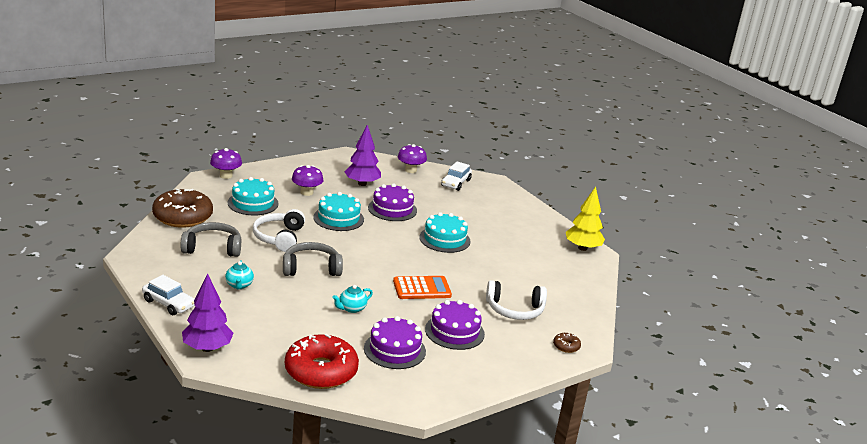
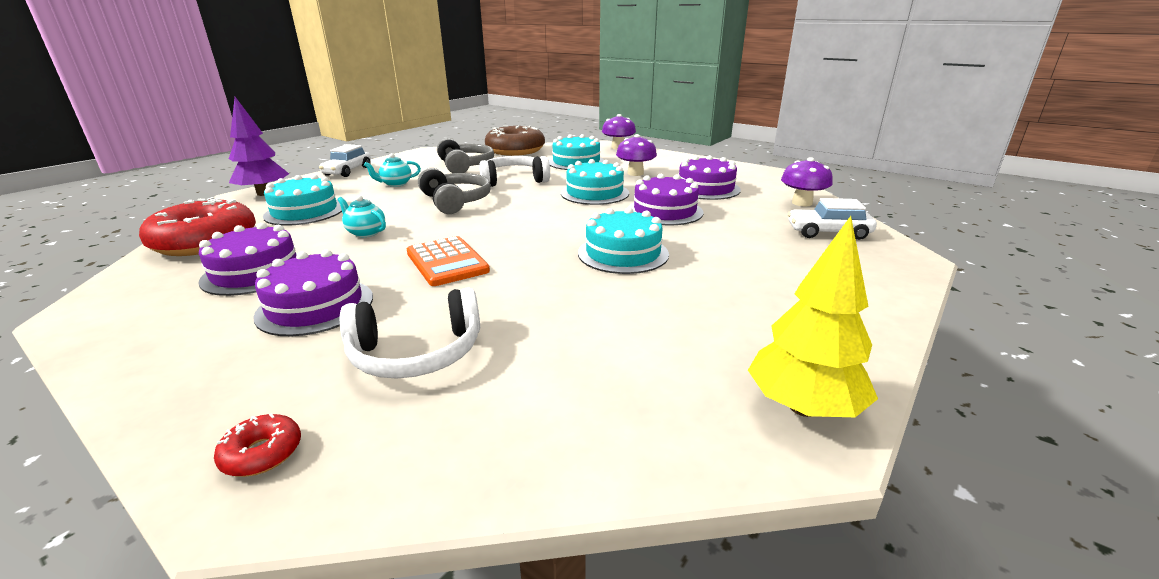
camera: 75 degrees right, 0 degrees up
(281, 330) = (305, 211): none -> turquoise cake
(362, 184) = (705, 188): purple tree -> purple cake
(514, 310) = (417, 353): white headphones -> white headphones turned 90 degrees counterclockwise
(566, 346) = (262, 453): brown donut -> red donut

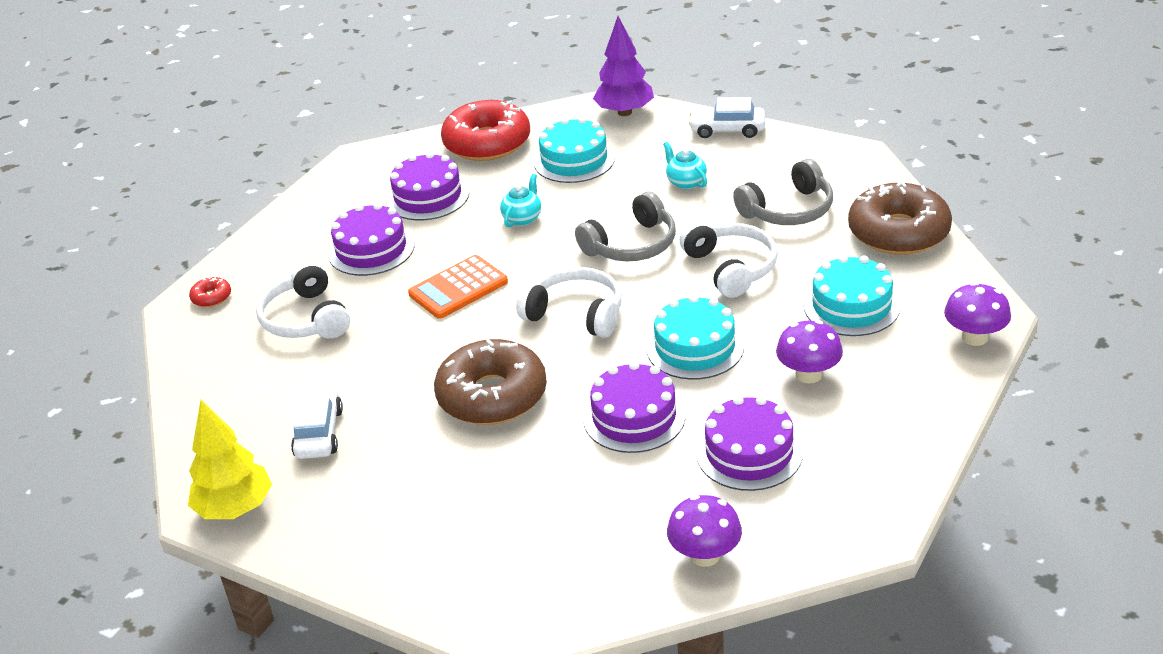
camera: 85 degrees right, 10 degrees up
(529, 221) = (576, 314): none -> white headphones
(623, 253) = (492, 396): turquoise cake -> brown donut
(828, 233) = (582, 568): white car -> white car (319, 433)

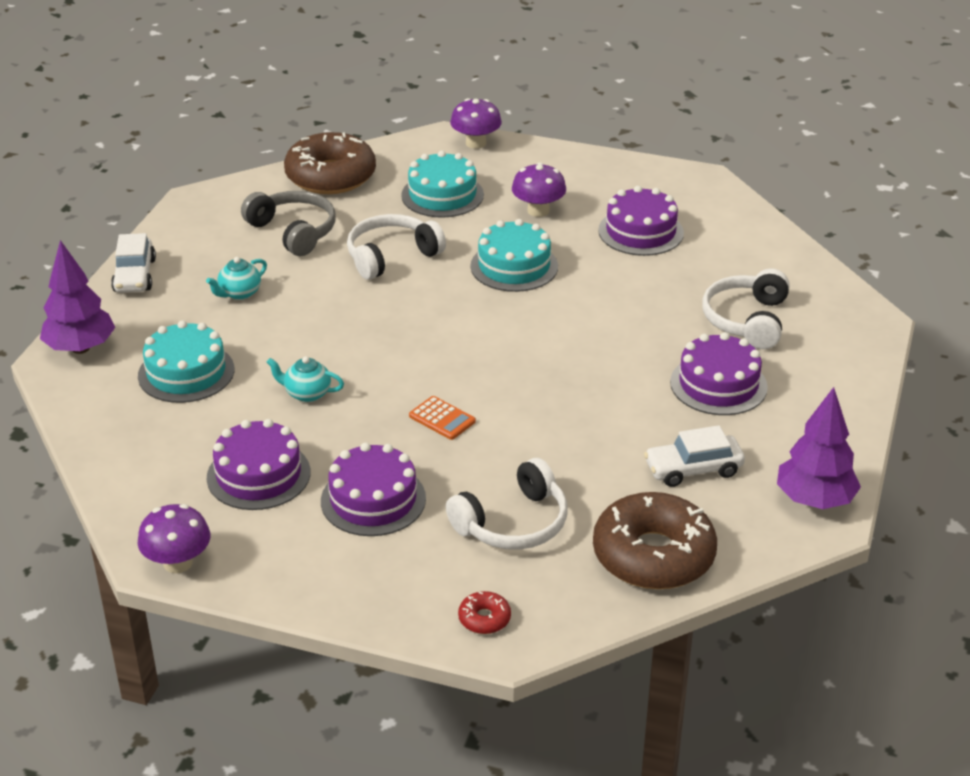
camera: 105 degrees left, 0 degrees up
(235, 509) = (814, 500): yellow tree -> purple tree
(458, 288) = (442, 419): orange calculator -> orange calculator, size x0.62
(487, 143) = (136, 446): red donut -> none
(492, 396) = (608, 369): brown donut -> brown donut (653, 555)
(576, 314) = (475, 336): white headphones -> white headphones (747, 320)
(631, 245) = (356, 316): grey headphones -> none
(634, 417) = (615, 288): purple cake -> purple cake (718, 384)
(705, 555) = (757, 243): purple mushroom -> purple mushroom (178, 563)

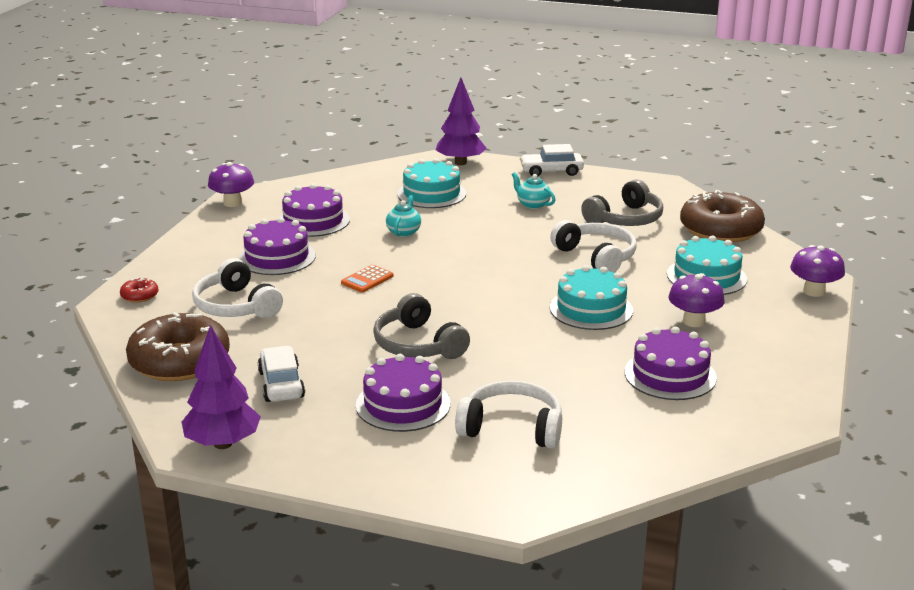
camera: 90 degrees right, 10 degrees down
(598, 377) = (418, 345): none -> grey headphones

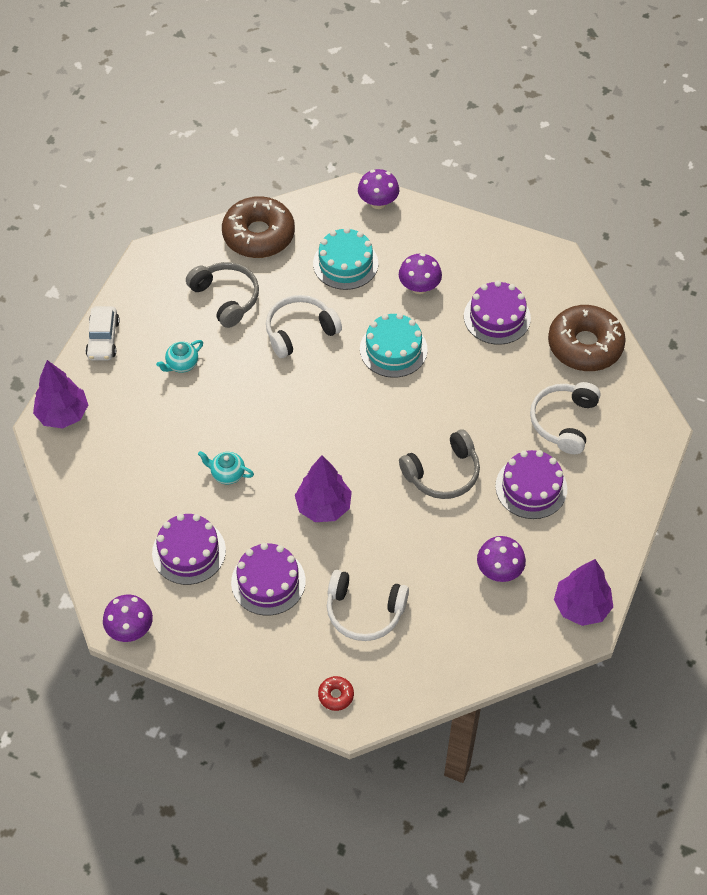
camera: 85 degrees left, 30 degrees up
(179, 361) = (459, 648): brown donut -> brown donut (585, 345)
(236, 306) = (364, 611): white headphones -> white headphones turned 45 degrees clockwise
(281, 384) = (499, 570): white car -> purple mushroom
(367, 279) = (323, 507): orange calculator -> purple tree
(431, 194) = (140, 446): turquoise cake -> none

